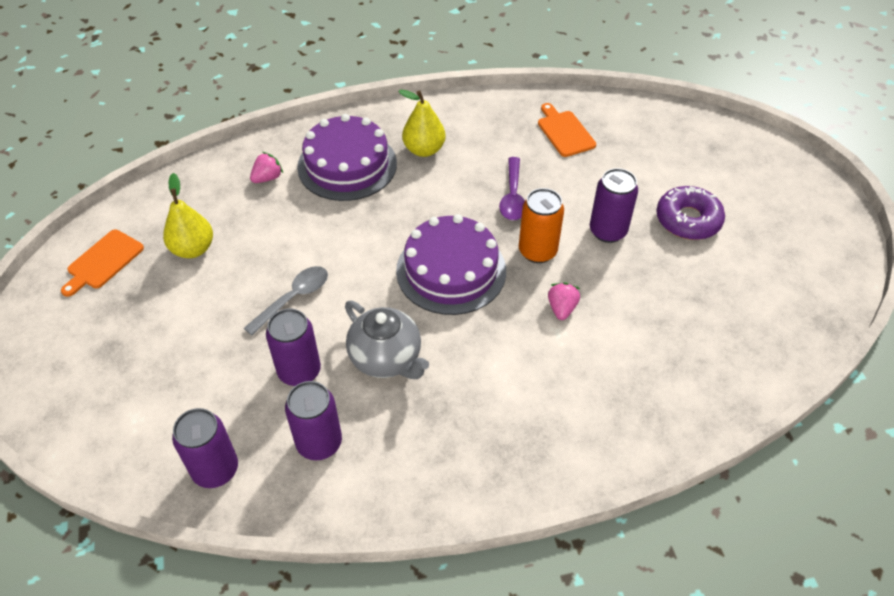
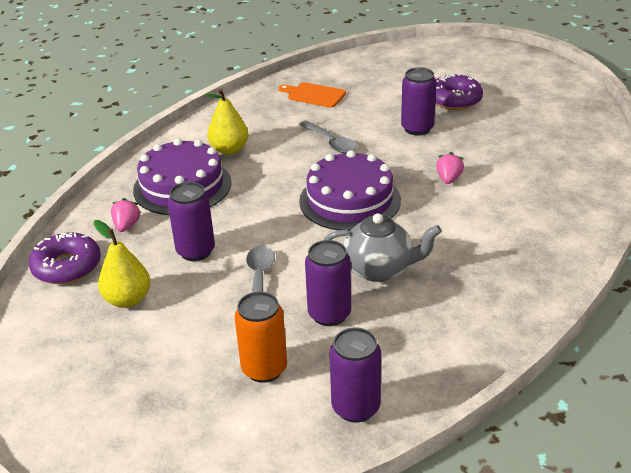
camera: 40 degrees left, 15 degrees down
(103, 261) = (53, 354): orange cutting board -> none
(191, 189) = (67, 266): none -> purple donut
(319, 443) = (405, 341): purple can -> purple can (195, 251)
(513, 196) = (331, 142): purple spoon -> grey spoon
(537, 251) = (390, 160): orange can -> orange can (264, 369)
(561, 308) = (449, 179): pink strawberry -> pink strawberry turned 45 degrees clockwise

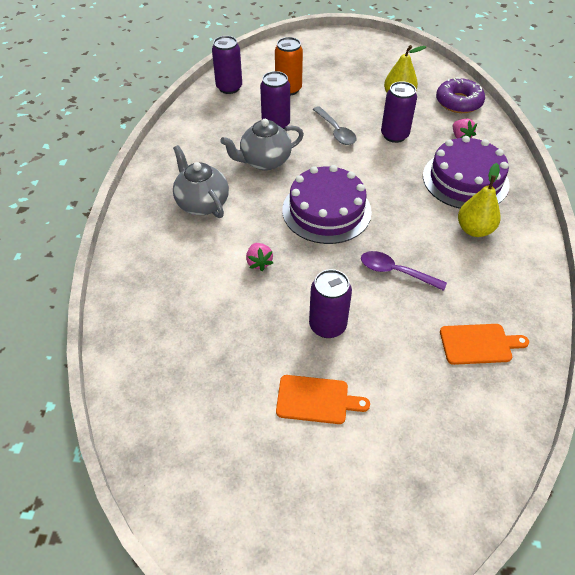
camera: 150 degrees right, 15 degrees up
(331, 142) = (395, 272): grey spoon -> purple spoon
(454, 100) = (316, 400): purple donut -> orange cutting board
(482, 245) = (202, 203): none -> grey teapot

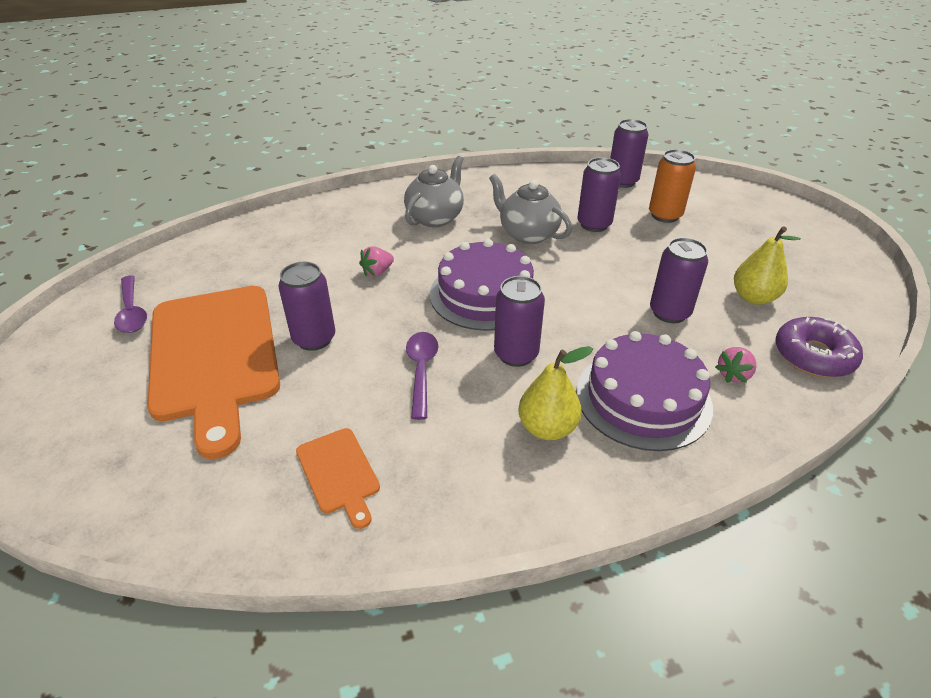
camera: 65 degrees right, 10 degrees down
(210, 462) = (132, 312): none -> purple spoon
(316, 400) = (214, 356): orange cutting board -> orange cutting board, size x2.31
(336, 131) = (627, 266): grey spoon -> none
(401, 218) = (516, 354): none -> purple can

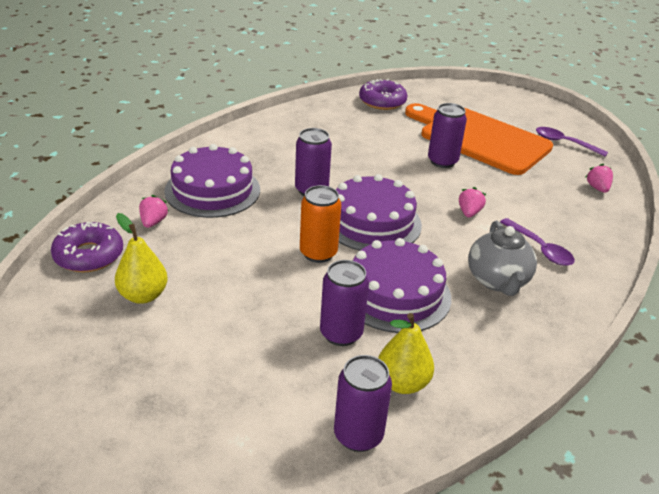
camera: 145 degrees right, 5 degrees down
(215, 253) = (597, 188): none -> pink strawberry
(228, 500) = (382, 101): none -> purple donut
(339, 473) = (348, 119): orange cutting board -> none
(421, 370) = (359, 165): purple spoon -> purple spoon (540, 249)
(527, 234) = (395, 294): grey teapot -> purple cake
(547, 428) = (262, 161): yellow pear -> yellow pear (402, 383)
(665, 215) = (269, 383): orange can -> orange can (318, 253)
(669, 312) = (217, 255): purple can -> none

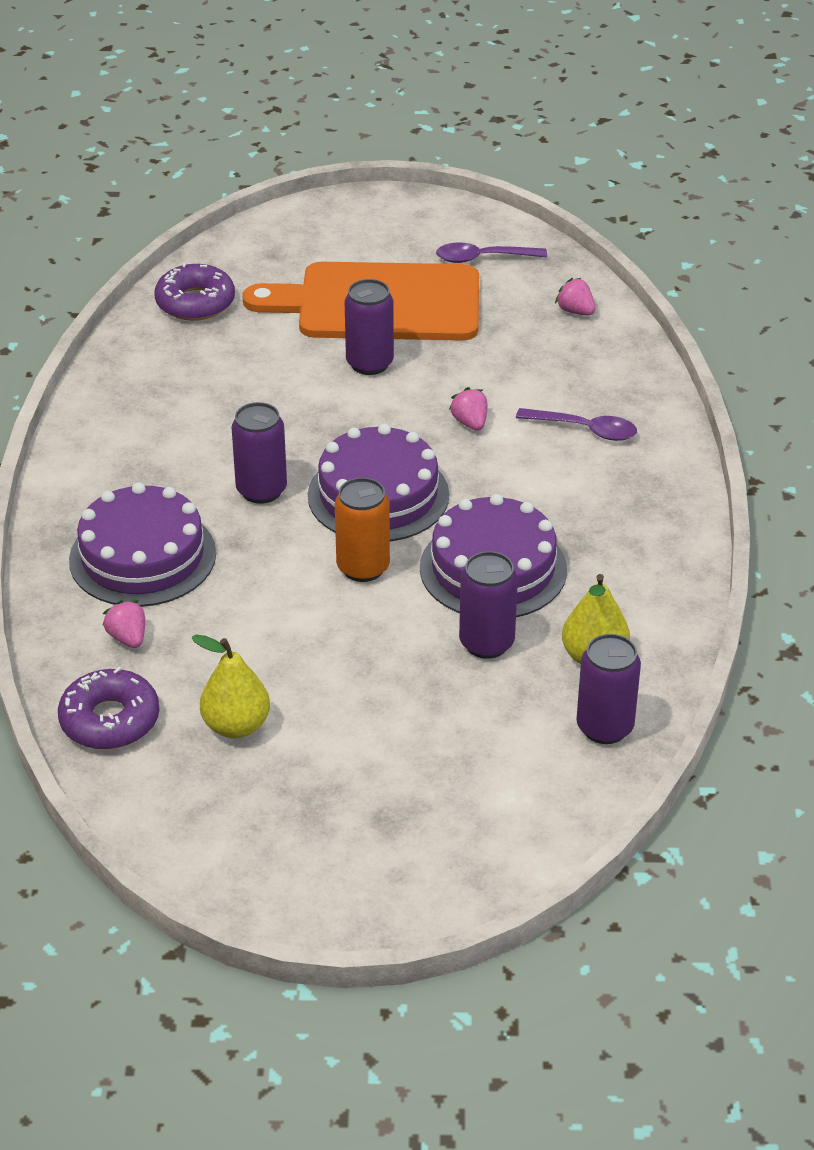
camera: 35 degrees left, 5 degrees up
(497, 281) = (578, 494): grey teapot -> none

